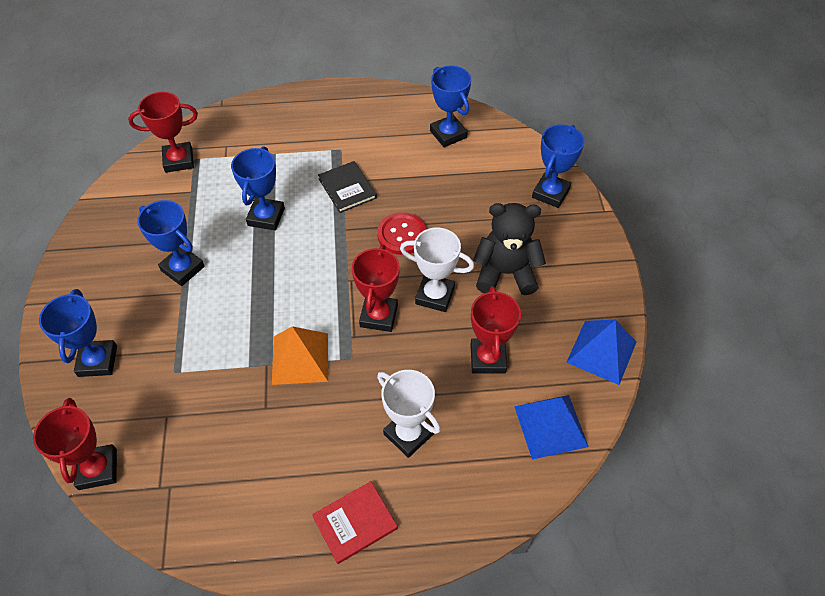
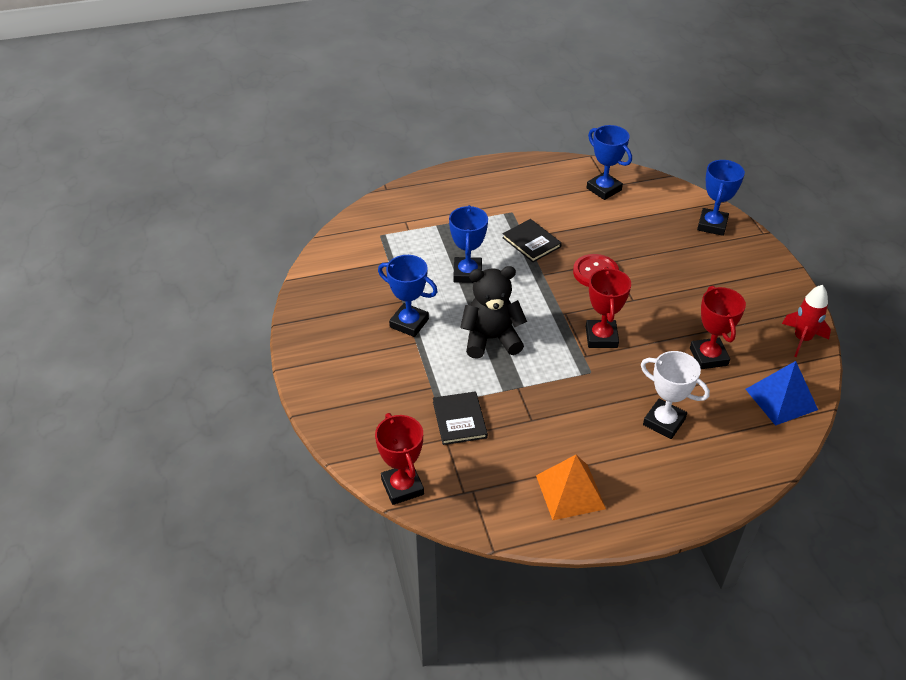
camera: 10 degrees left, 10 degrees down
(97, 361) = (364, 405): blue trophy -> none
(179, 160) = (366, 238): red trophy -> none
(189, 395) = (459, 420): none -> black book
(300, 358) = (546, 378): orange pyramid -> orange pyramid (570, 492)
(355, 523) = (646, 493): red book -> none
(435, 295) = (644, 315): white trophy -> none
(505, 273) = (697, 290): black teddy bear -> black teddy bear (491, 339)
(601, 352) = (802, 339): blue pyramid -> red rocket

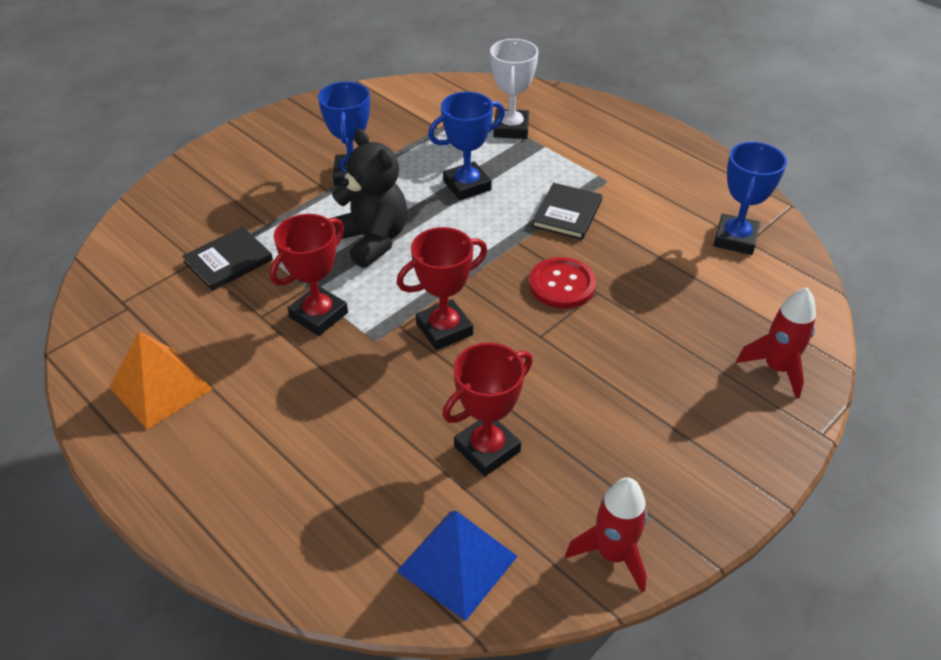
camera: 60 degrees right, 0 degrees up
(402, 487) = (110, 256): red trophy -> red trophy (318, 315)
(664, 422) = (328, 439): white trophy -> white trophy (511, 129)
(712, 225) = (776, 368): blue trophy -> red rocket

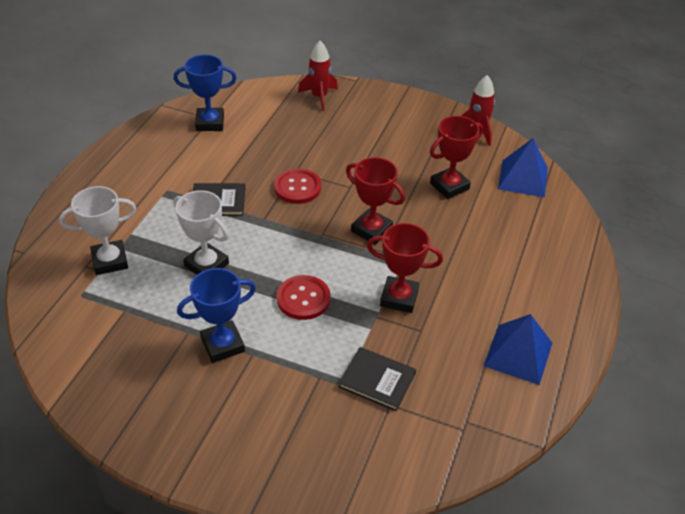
camera: 115 degrees left, 0 degrees up
(160, 388) = (518, 354): orange pyramid -> blue pyramid
(372, 240) = (303, 299): black teddy bear -> red button
(467, 185) = (206, 265): blue trophy -> white trophy
(487, 449) = (449, 186): red trophy -> red trophy turned 60 degrees counterclockwise

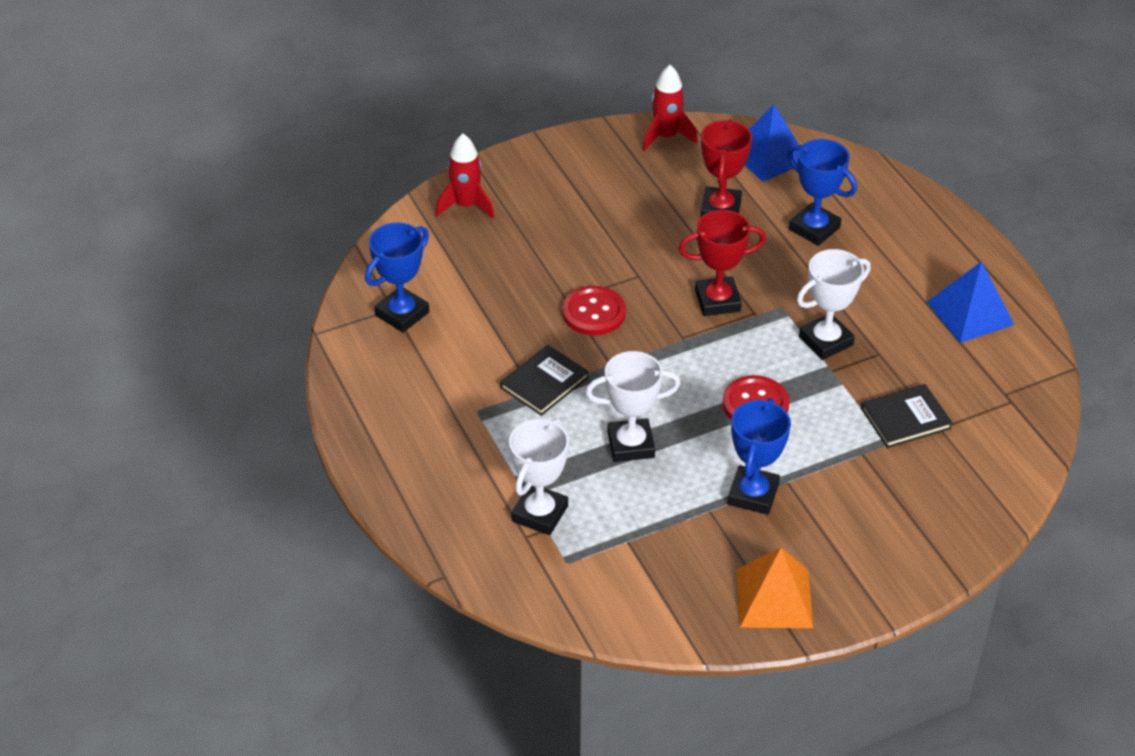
camera: 45 degrees left, 0 degrees up
(139, 411) = (774, 598): none -> orange pyramid
(399, 298) = (826, 341): red trophy -> white trophy
(490, 234) = (814, 228): none -> blue trophy

